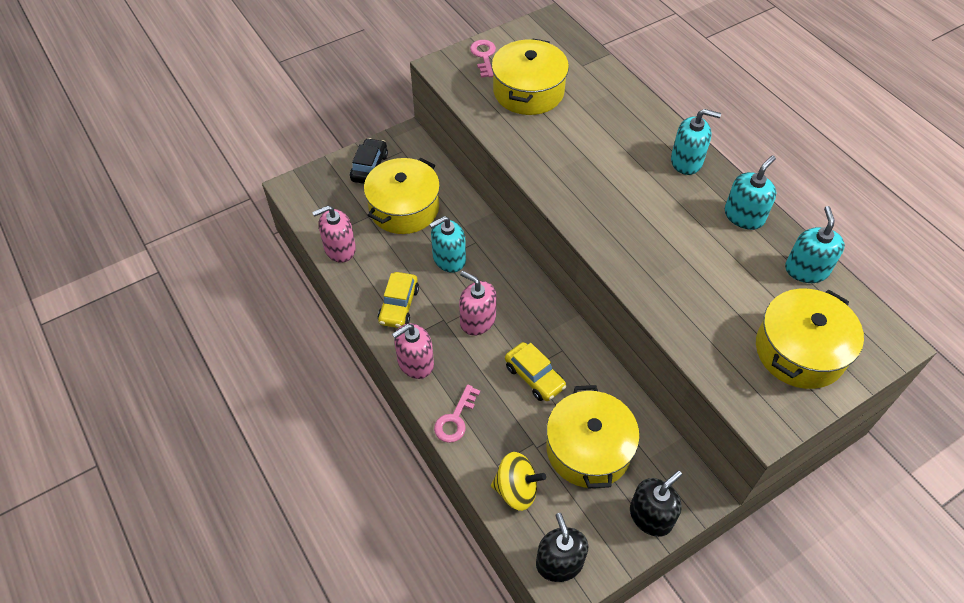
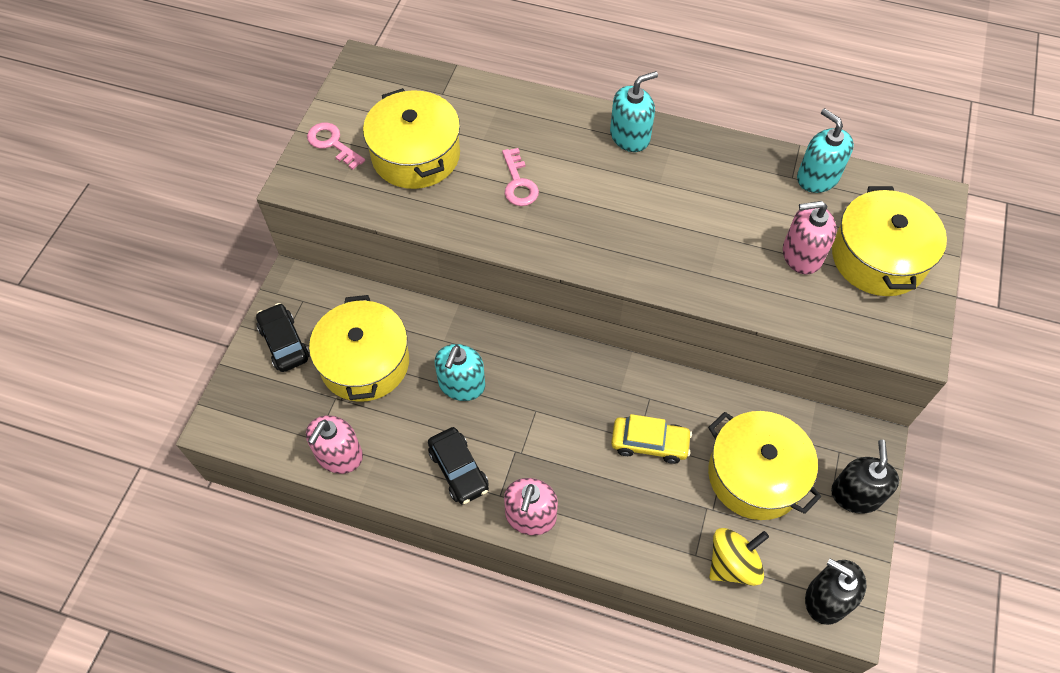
camera: 40 degrees left, 5 degrees up
(399, 305) = (458, 470): yellow car -> black car
(455, 419) = (619, 542): pink key -> pink key (518, 183)
(477, 320) = (548, 427): pink soap dispenser -> pink soap dispenser (801, 255)
(744, 216) = (725, 159): turquoise soap dispenser -> none

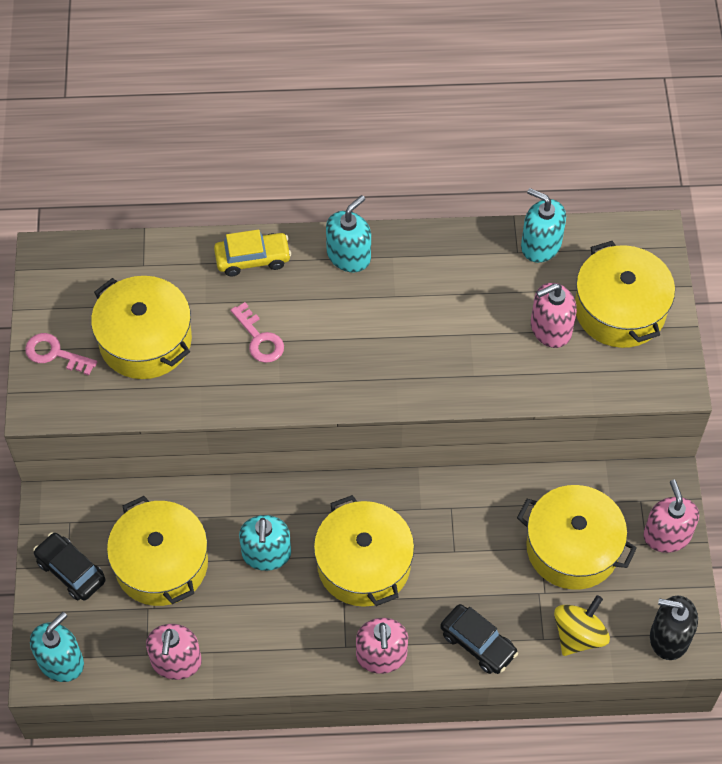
camera: 20 degrees left, 0 degrees up
(239, 420) = (61, 661): none -> turquoise soap dispenser
(458, 470) = (297, 636): black car -> black car (478, 643)
(547, 424) = (364, 564): none -> yellow pot
(649, 443) = (466, 551): yellow car -> yellow car (253, 259)
(856, 494) = (667, 535): black soap dispenser -> pink soap dispenser

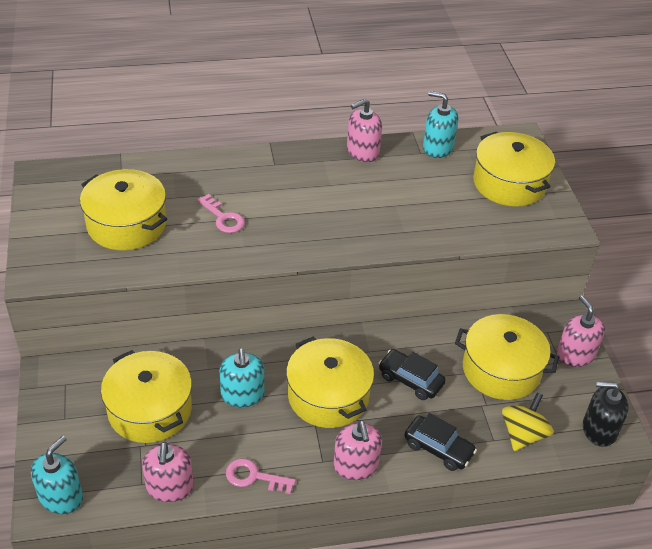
camera: 10 degrees left, 15 degrees down
(55, 354) = (48, 238): pink key -> pink key (254, 477)
(71, 571) = (67, 422): black car -> black car (410, 380)
(253, 259) = (211, 167): yellow car -> none
(349, 255) = (288, 161): turquoise soap dispenser -> none
(550, 329) = (458, 198): pink soap dispenser -> pink soap dispenser (362, 152)

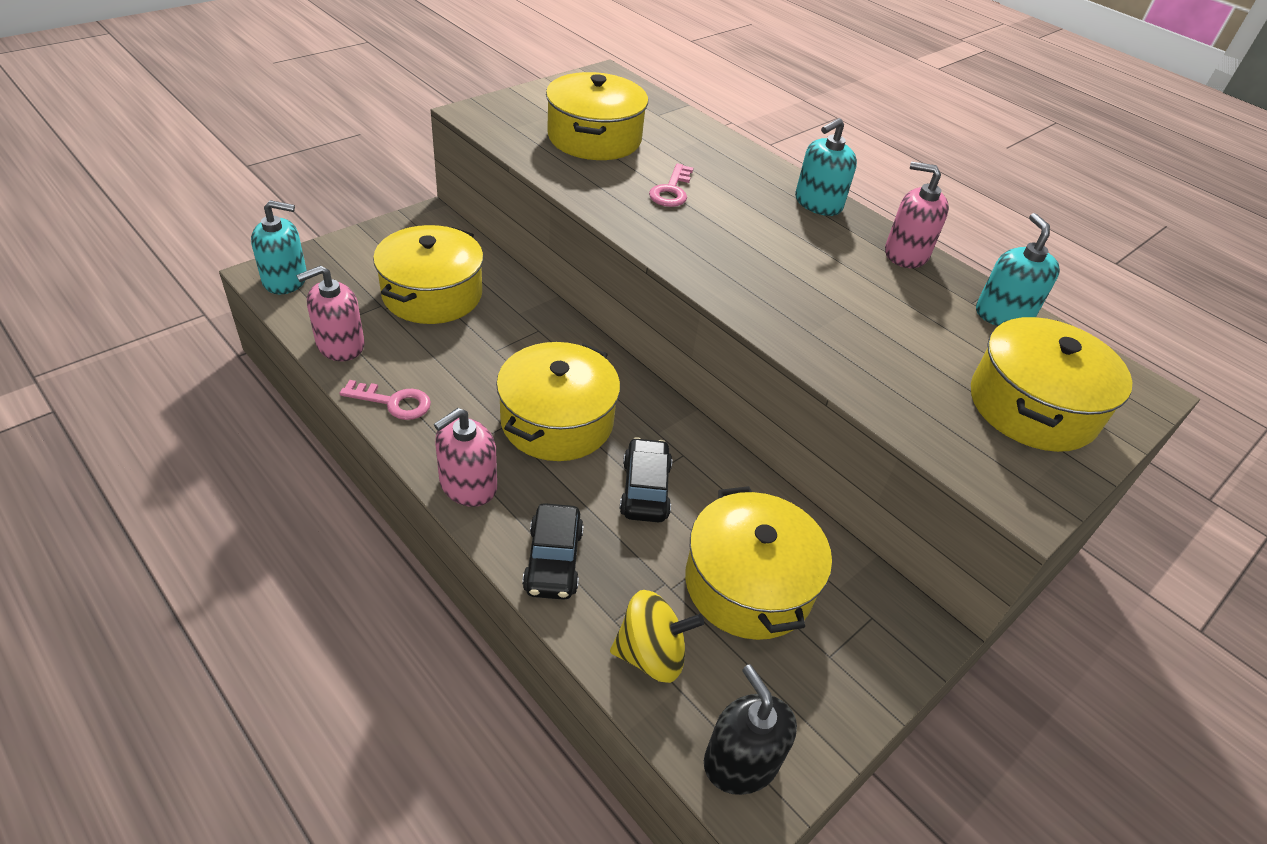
camera: 55 degrees right, 0 degrees up
(242, 394) = (503, 351): turquoise soap dispenser -> turquoise soap dispenser (818, 203)
(254, 477) = (394, 402): pink key -> pink key turned 120 degrees clockwise
(575, 355) = (863, 672): pink soap dispenser -> none

